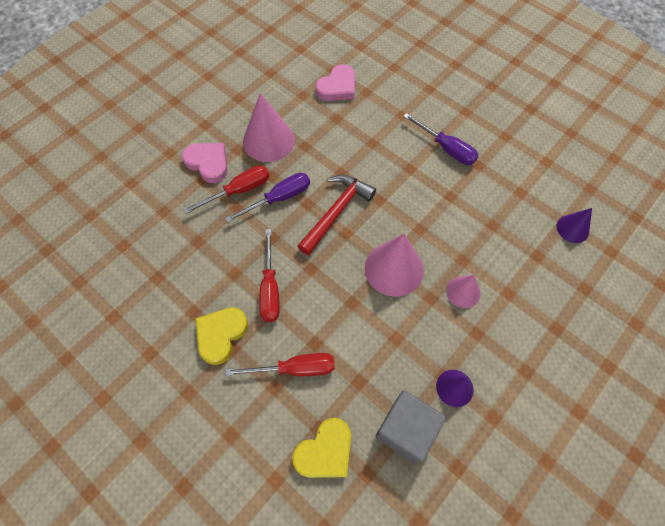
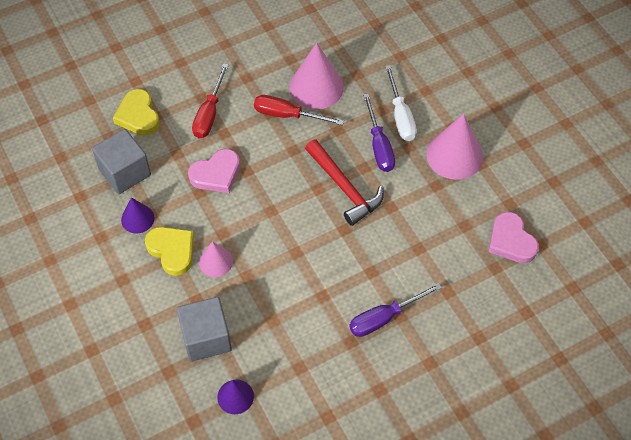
camera: 110 degrees right, 5 degrees down
(208, 163) = (443, 99): pink heart -> pink heart (216, 174)
(221, 335) = (261, 72): yellow heart -> yellow heart (172, 251)
(238, 191) = (400, 116): red screwdriver -> white screwdriver
(394, 269) = (264, 214): pink cone -> pink cone (316, 87)
(538, 270) = (206, 338): none -> grey cube

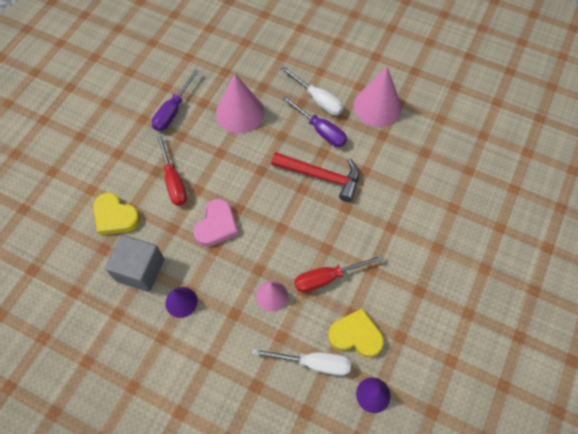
camera: 35 degrees left, 5 degrees up
(172, 251) = (230, 310): yellow heart -> yellow heart (356, 335)
(206, 338) = (313, 363): grey cube -> white screwdriver
(287, 115) = (235, 146): red screwdriver -> red screwdriver (327, 278)
(384, 318) = (427, 256): purple screwdriver -> purple screwdriver (173, 111)
(511, 241) = (463, 144): pink heart -> none

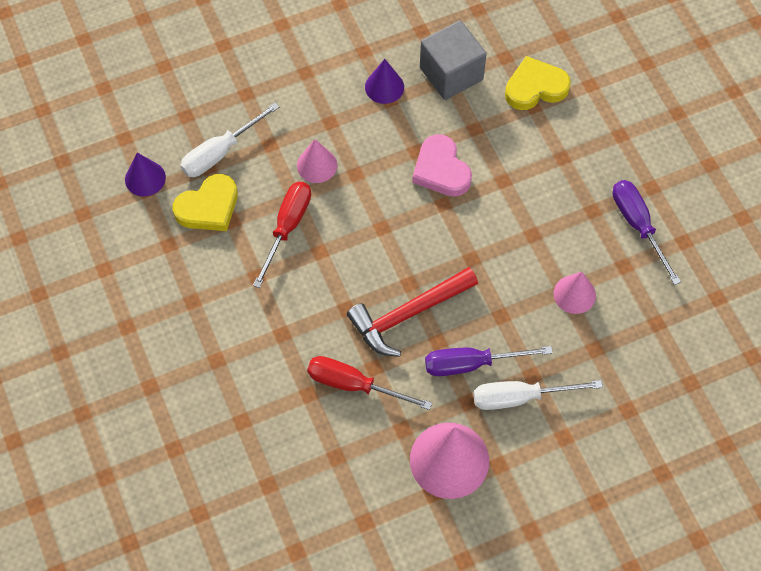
camera: 130 degrees right, 0 degrees up
(173, 181) = (534, 165): red screwdriver -> red screwdriver (354, 385)
(240, 113) = (574, 294): pink cone -> pink cone, size x0.56

